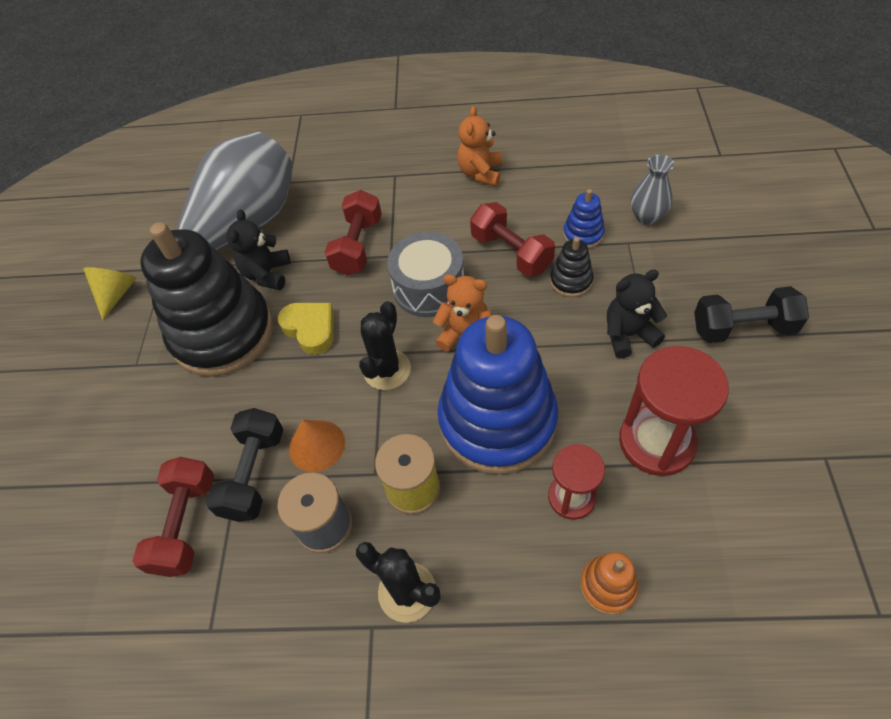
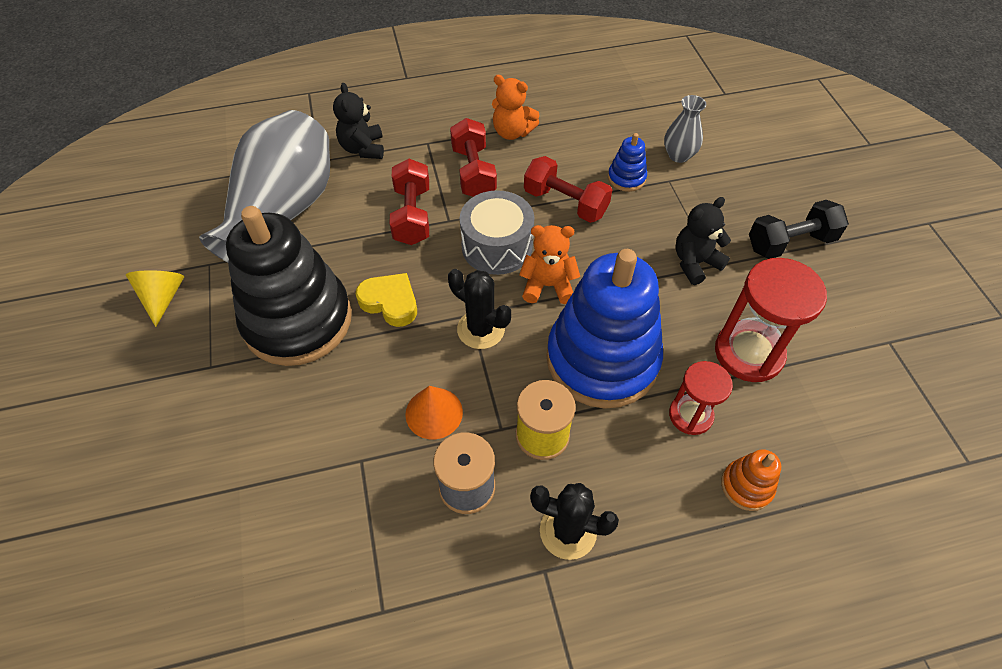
camera: 20 degrees left, 0 degrees up
(185, 524) = (322, 515): red dumbbell -> red dumbbell (473, 172)
(254, 474) = (378, 452): black dumbbell -> none
(267, 274) = (326, 255): black teddy bear -> black teddy bear (363, 148)
(387, 370) = (481, 329): black cactus -> black cactus turned 60 degrees counterclockwise
(480, 173) = (512, 132): orange teddy bear -> orange teddy bear turned 60 degrees counterclockwise
(571, 281) = (629, 222): black stacking toy -> none

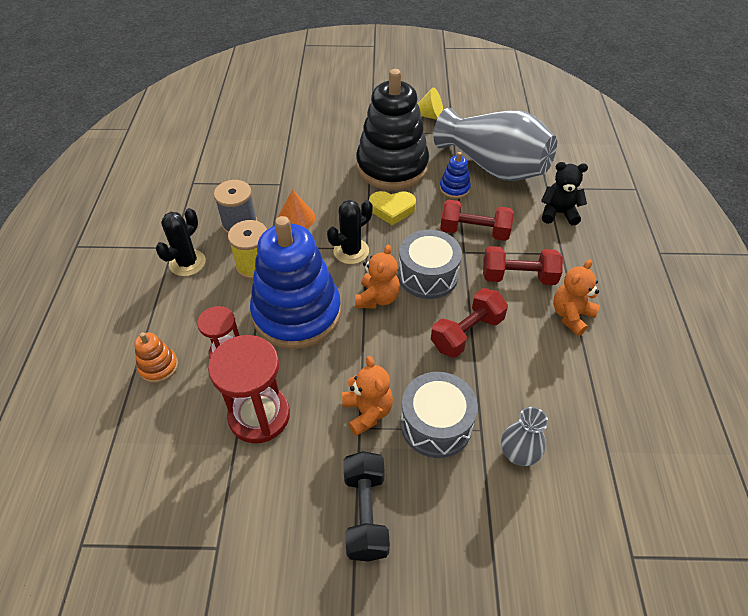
camera: 105 degrees right, 5 degrees down
(390, 302) = (392, 209): yellow heart -> yellow heart turned 45 degrees clockwise
(626, 178) = (491, 392): blue stacking toy -> blue stacking toy (454, 189)
(680, 211) = (436, 424): none -> grey drum
(695, 263) = (367, 412): black teddy bear -> orange teddy bear

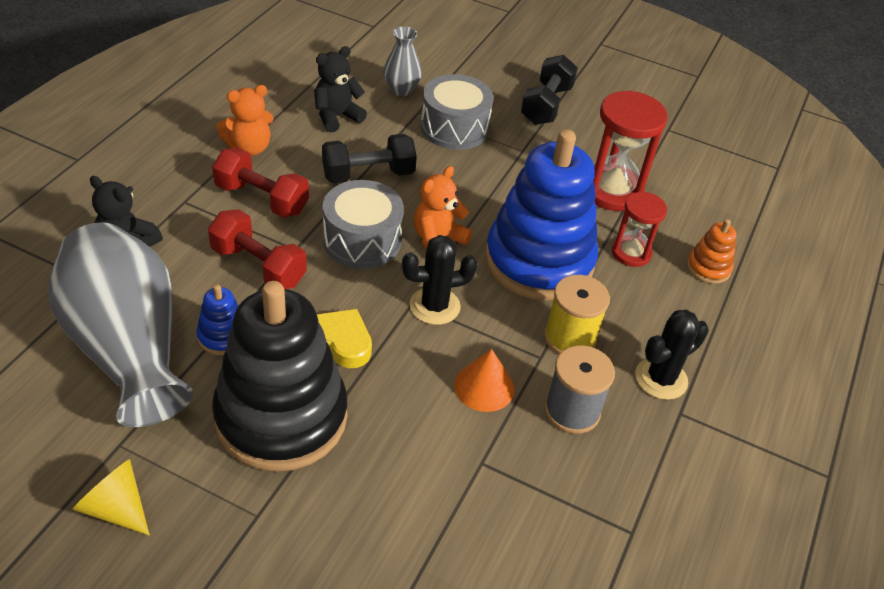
camera: 160 degrees left, 5 degrees down
(367, 412) = (509, 157): orange teddy bear -> none
(467, 333) = (368, 175): red dumbbell -> black dumbbell
(541, 383) = (336, 116): none -> black teddy bear

